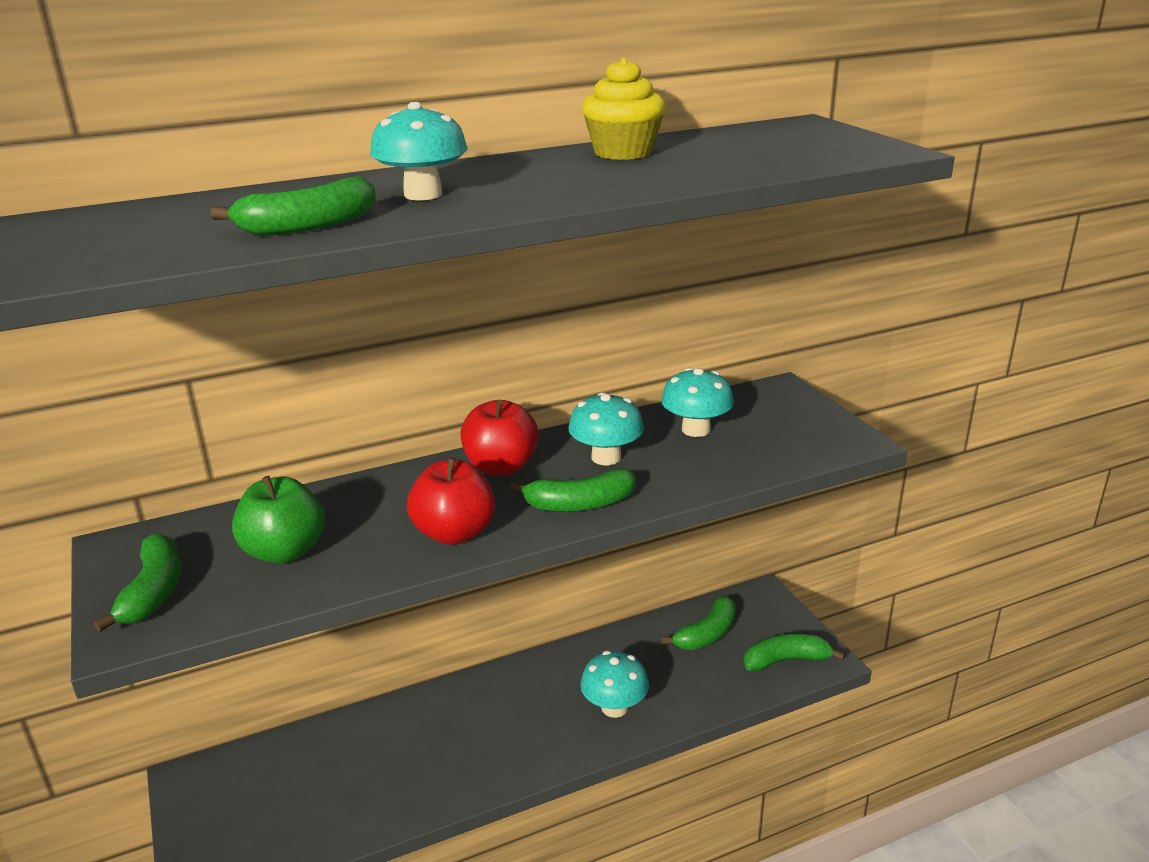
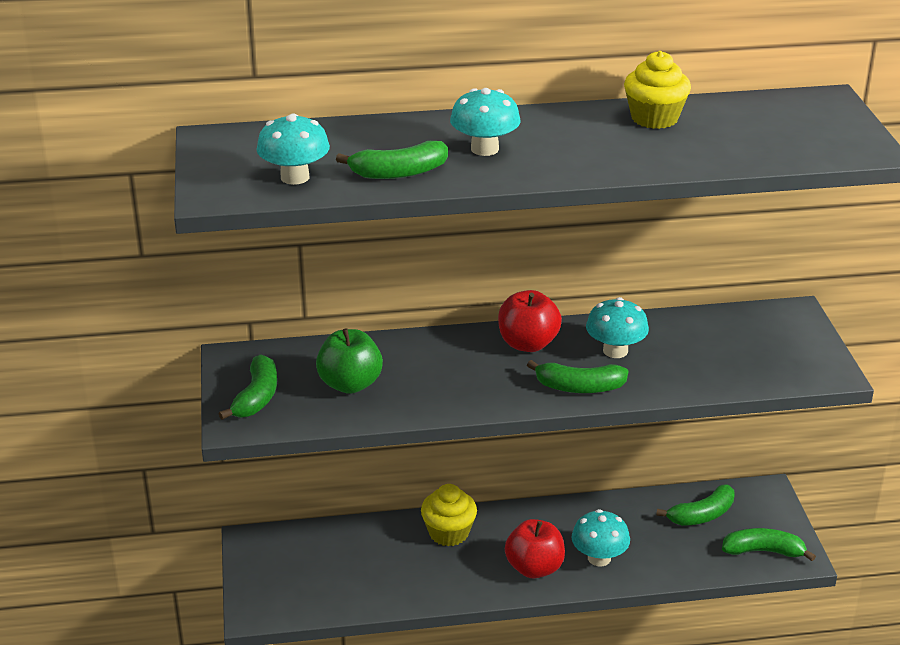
camera: 15 degrees right, 5 degrees up
(434, 714) = (449, 533): none -> yellow cupcake
(454, 533) = (476, 393): red apple -> red apple (534, 568)
(696, 430) = (701, 339): turquoise mushroom -> turquoise mushroom (295, 177)

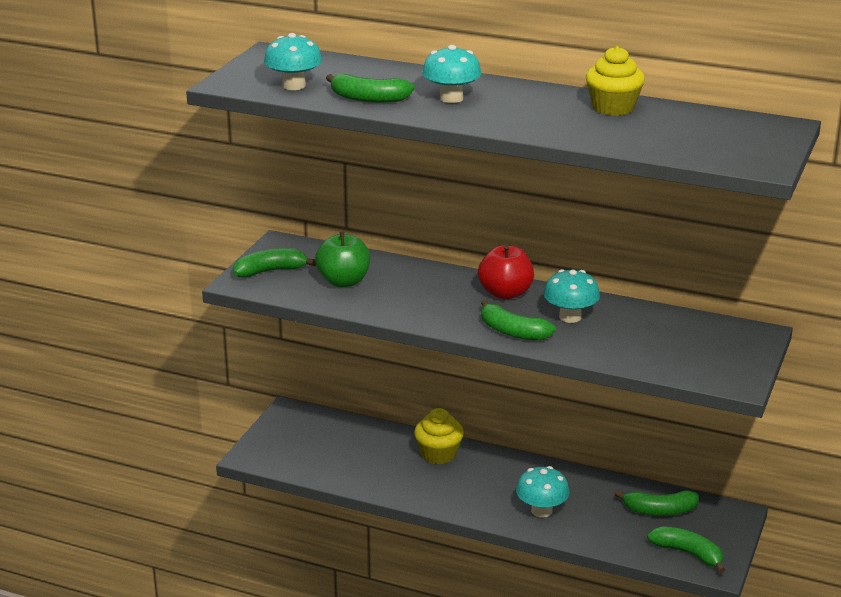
camera: 30 degrees right, 5 degrees down
(257, 397) = (270, 271): green banana -> green banana turned 150 degrees counterclockwise
(534, 568) = (482, 499): red apple -> none

